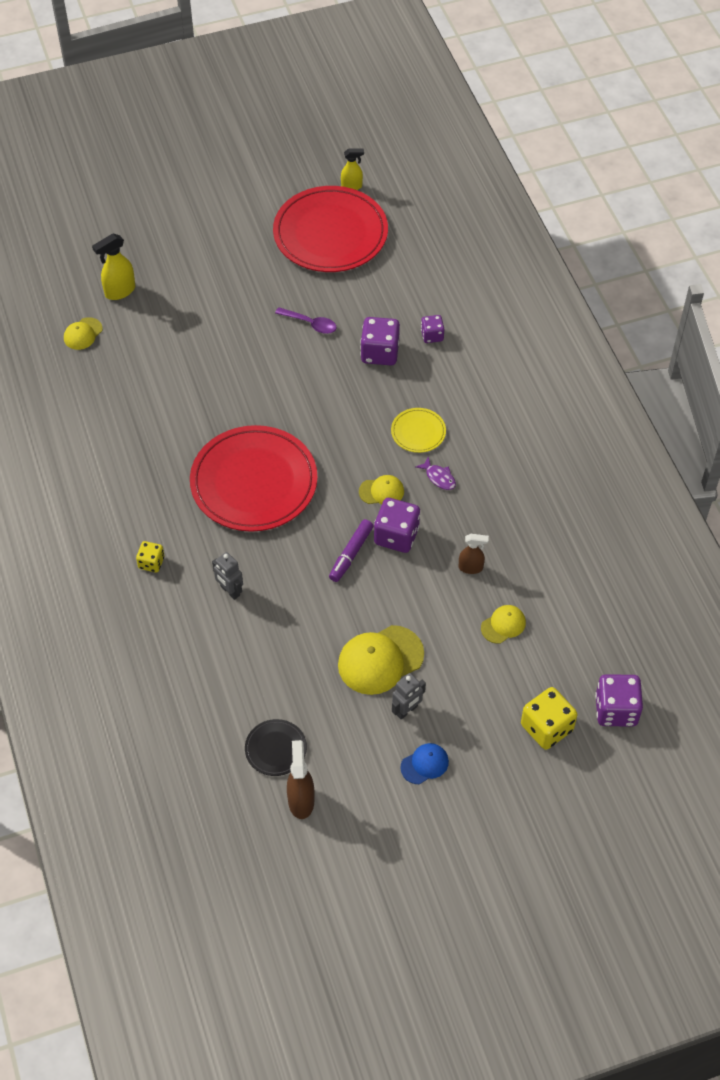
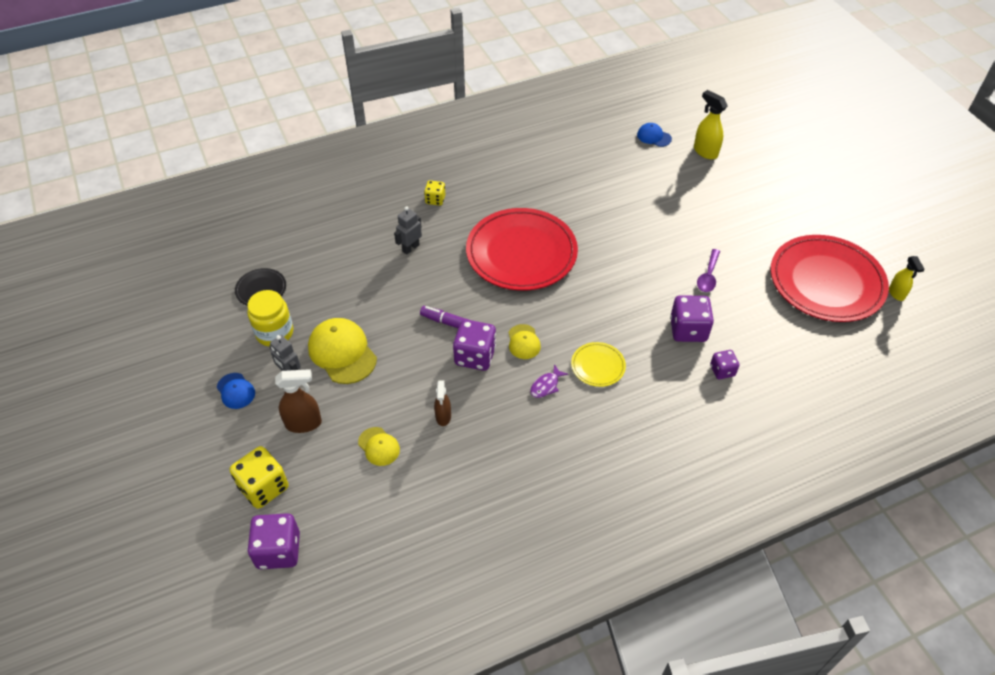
camera: 85 degrees right, 5 degrees down
(83, 334) = (654, 137): yellow cap -> blue cap
(301, 800) = (212, 309): brown spray bottle -> brown spray bottle (304, 423)
(345, 730) = (274, 333): none -> yellow jar

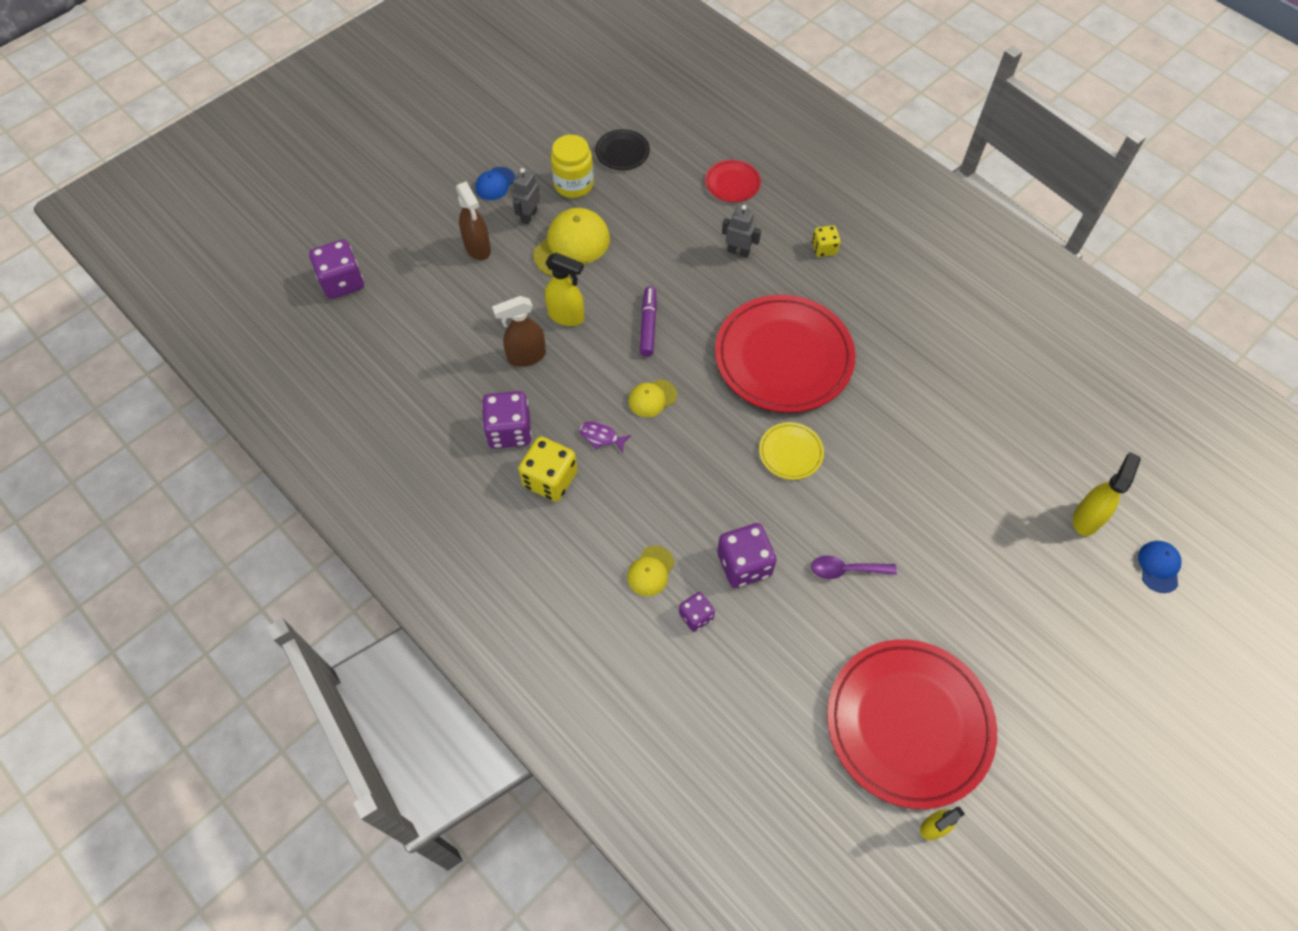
camera: 70 degrees right, 10 degrees up
(264, 487) = (401, 246): yellow dice -> yellow dice (550, 479)
(341, 230) = (732, 183): none -> red plate
(379, 446) = (473, 316): yellow cap -> yellow cap (650, 571)
(415, 376) = (566, 316): none -> yellow spray bottle
(443, 417) = (526, 356): brown spray bottle -> brown spray bottle, size x1.50
(475, 356) = (614, 359): purple dice -> purple dice (509, 431)
(598, 366) = (648, 480): yellow plate -> yellow plate (790, 452)
(654, 137) = (1078, 447): blue cap -> blue cap (1158, 567)

